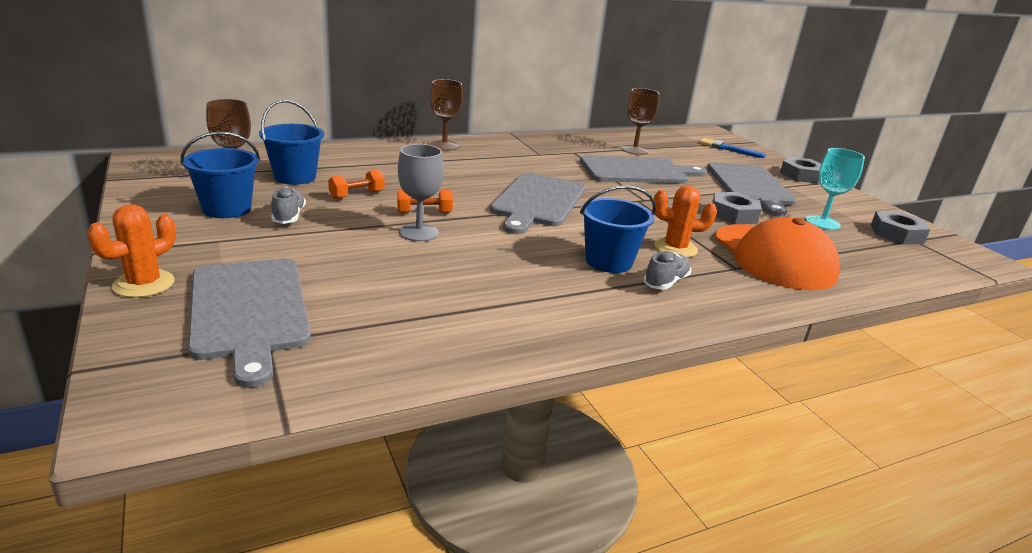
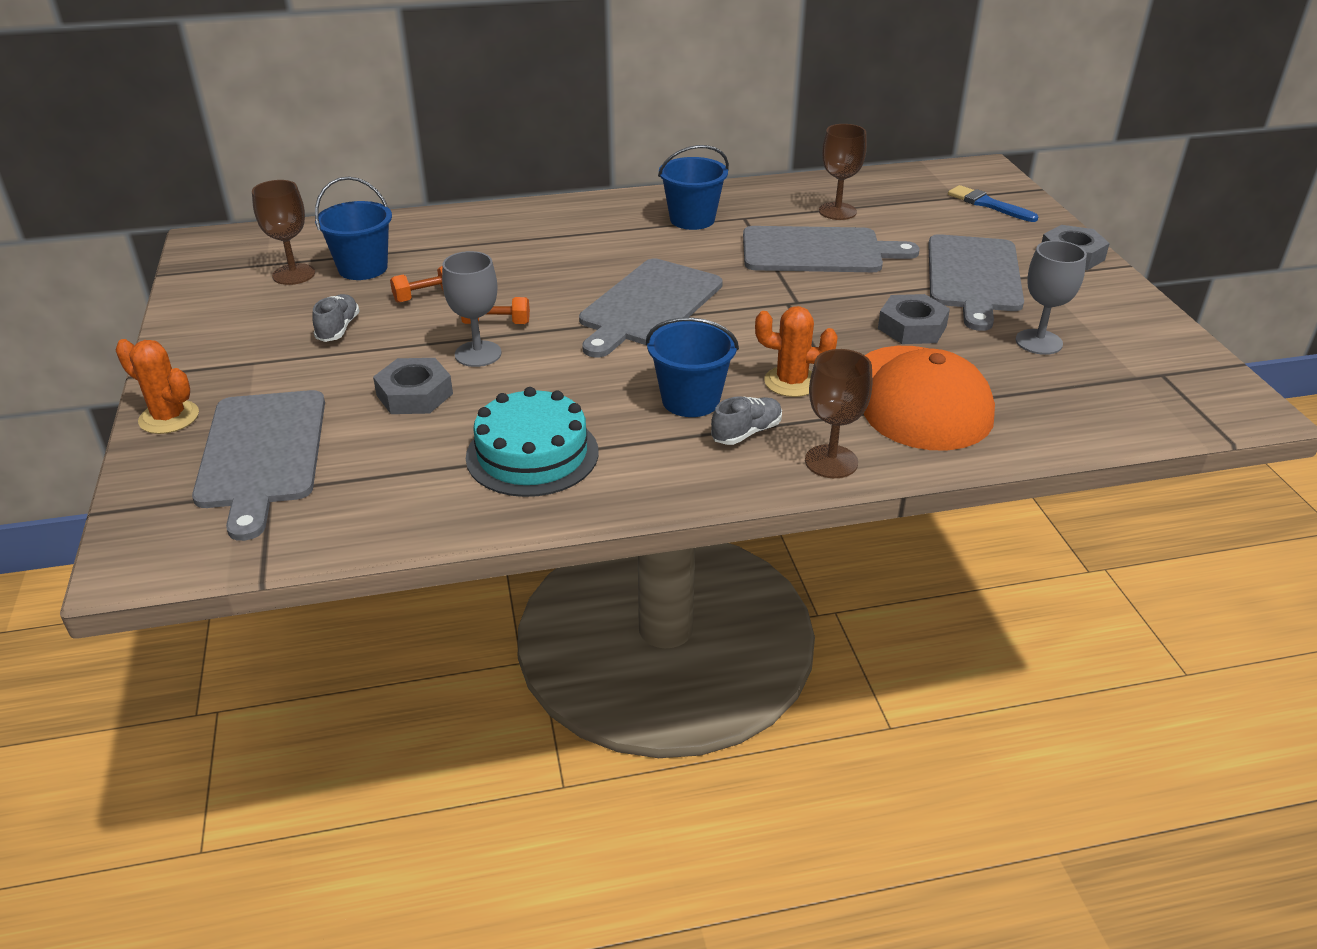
camera: 15 degrees right, 10 degrees up
(144, 284) = (169, 417): orange cactus -> orange cactus turned 75 degrees clockwise
(227, 209) = (274, 317): blue bucket -> blue bucket (692, 219)
(444, 146) = (568, 211): brown goblet -> brown goblet (831, 461)
(502, 303) = (532, 454): none -> turquoise cake
(822, 222) = (1038, 342): turquoise goblet -> grey goblet
(896, 234) = (1142, 363): grey nut -> grey nut (414, 394)

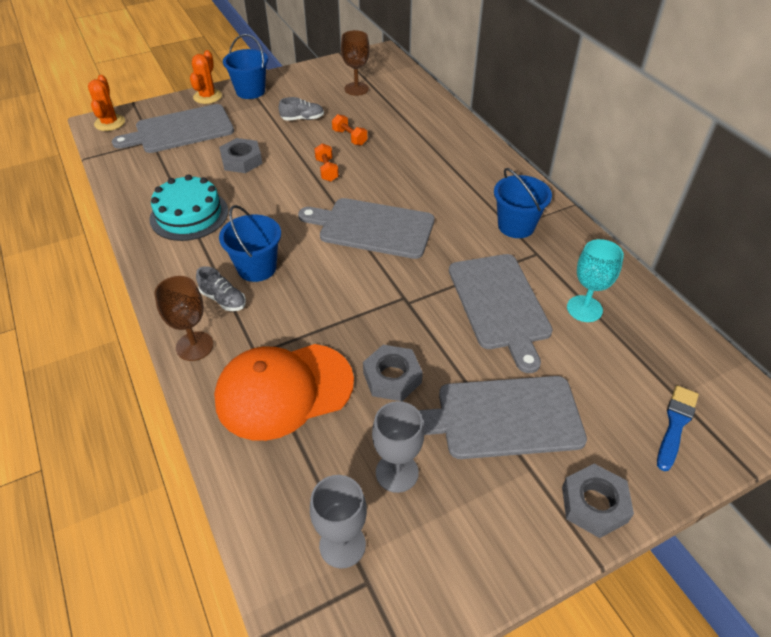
camera: 75 degrees right, 10 degrees up
(363, 268) = (373, 108): blue bucket -> blue bucket (250, 91)
(478, 354) = (289, 171): grey goblet -> grey goblet (342, 545)
(791, 382) = (290, 314): orange cactus -> orange cactus (110, 123)
(837, 211) = (584, 309): brown goblet -> turquoise goblet

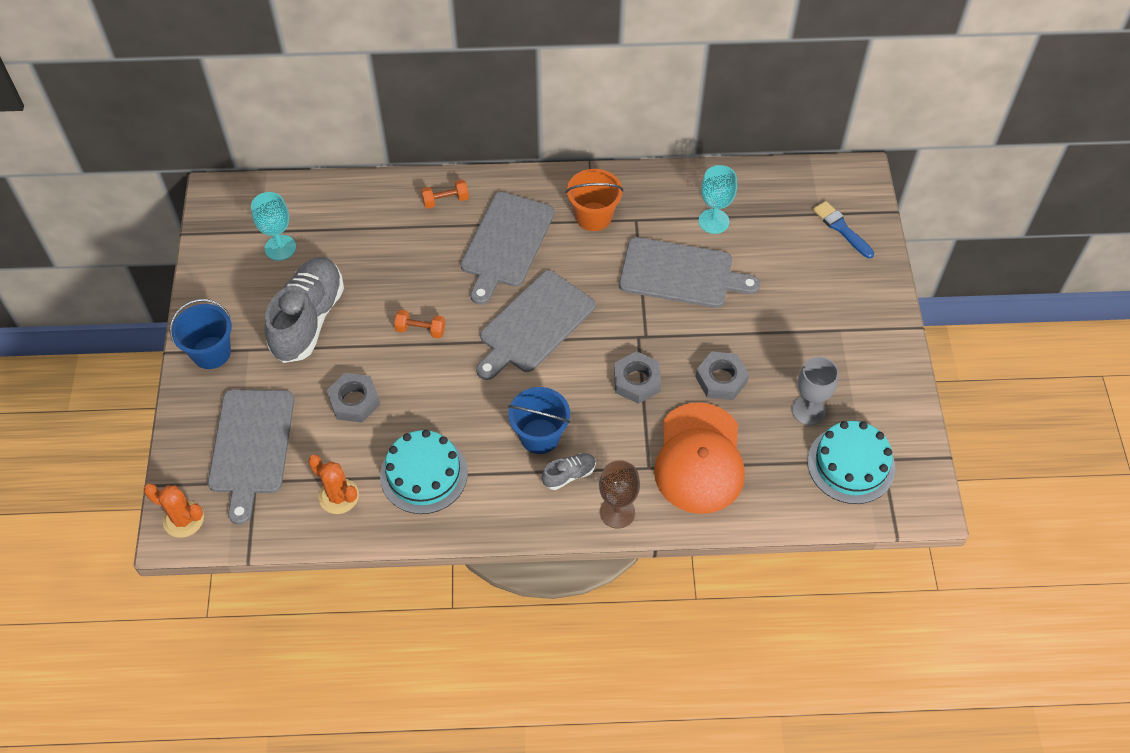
camera: 65 degrees left, 10 degrees up
(207, 96) = (192, 400): orange cactus -> orange cactus (338, 496)
(302, 119) = (308, 319): grey shoe -> grey shoe, size x2.27
(342, 545) = (851, 464): grey goblet -> turquoise cake
(349, 137) = (374, 289): orange dumbbell -> orange dumbbell (445, 200)
(356, 89) = (280, 248): brown goblet -> turquoise goblet
(503, 417) = (791, 325): grey cutting board -> grey cutting board (506, 243)
(516, 226) = (593, 216): blue bucket -> orange bucket
(594, 504) = (880, 308): grey nut -> grey nut (636, 381)

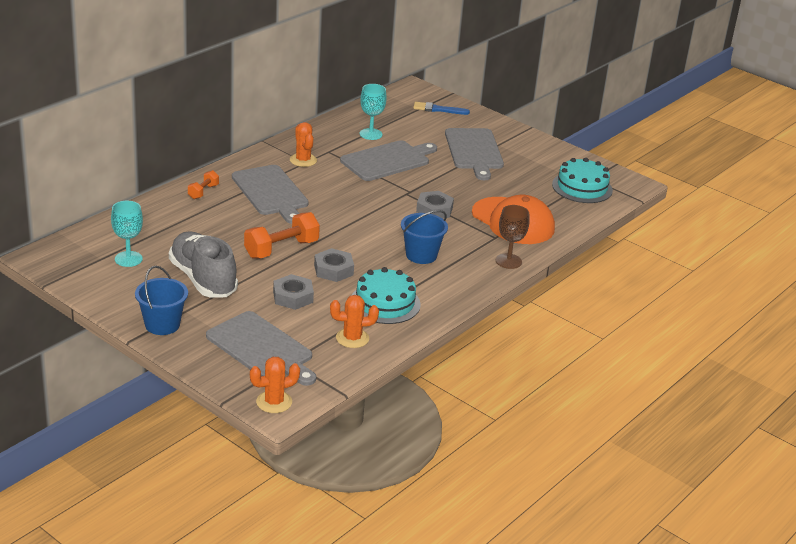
camera: 50 degrees left, 25 degrees down
(420, 330) = (281, 249): orange dumbbell -> orange dumbbell, size x1.86
(534, 325) = (343, 216): grey cutting board -> grey cutting board (474, 151)
(569, 475) = (461, 261): grey shoe -> none
(593, 216) = (303, 160): orange bucket -> orange cactus
(721, 379) = (474, 188): grey nut -> grey nut (333, 270)
(808, 410) = (532, 179): grey goblet -> none

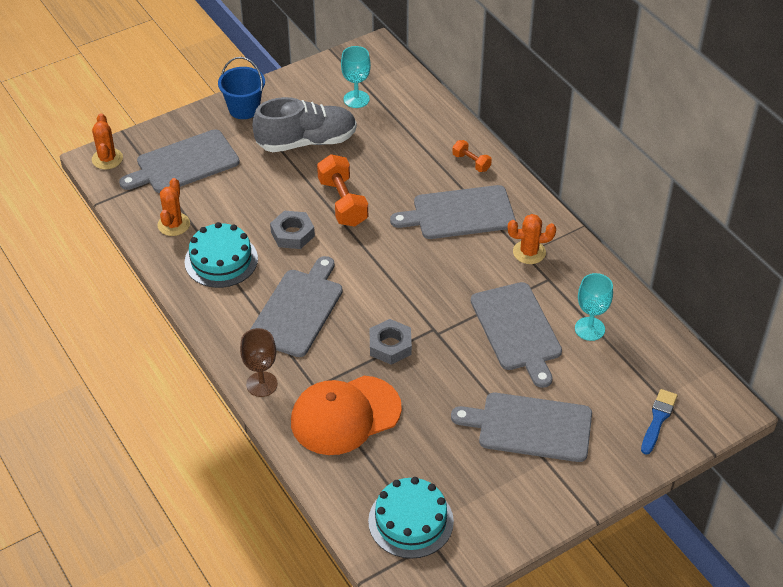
camera: 110 degrees right, 15 degrees up
(293, 297) = (256, 196): grey nut -> none
(421, 255) = (298, 310): blue bucket -> grey cutting board

